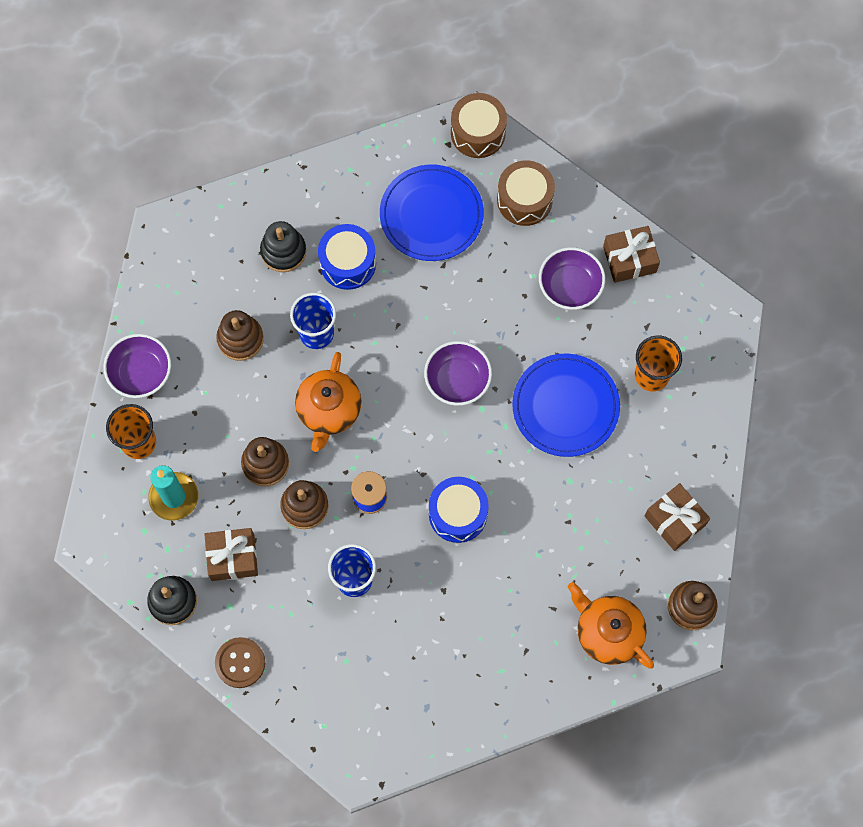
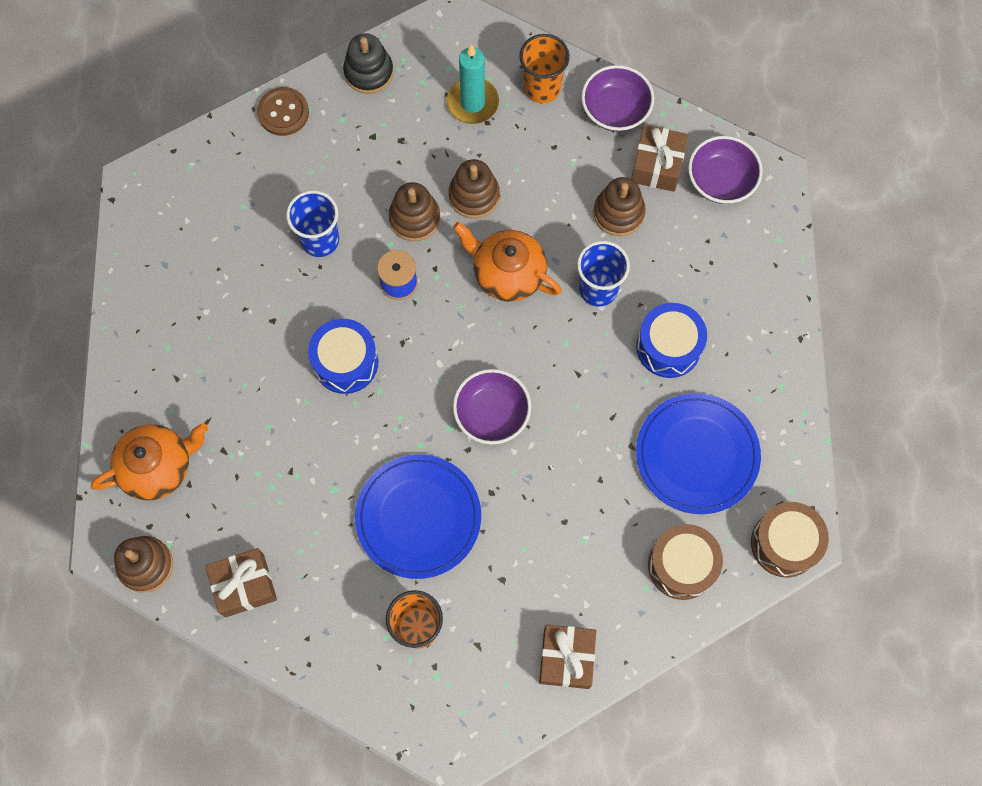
camera: 110 degrees right, 0 degrees up
(233, 557) = (389, 137): brown gift -> brown gift (657, 165)
(283, 251) = (704, 286): black stacking toy -> none
(570, 286) = (557, 576): purple bowl -> purple bowl (721, 181)

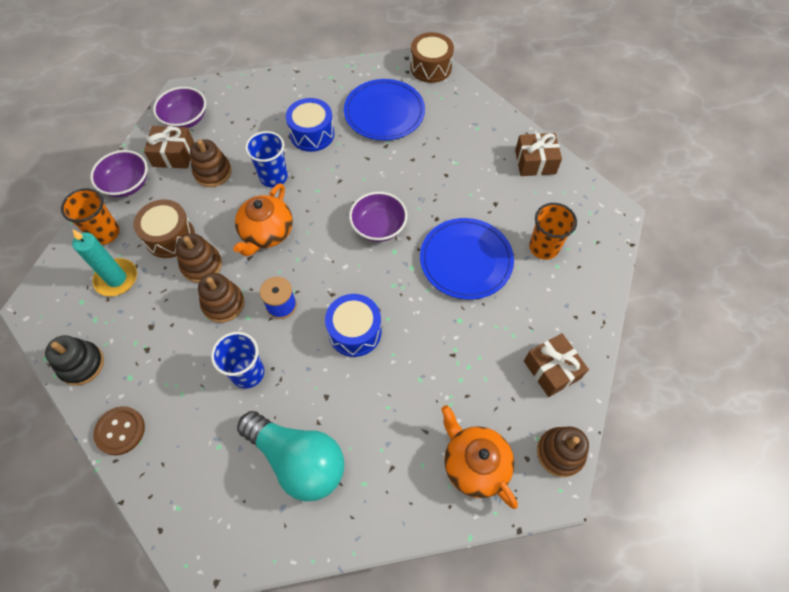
camera: 100 degrees left, 10 degrees down
(209, 284) = (298, 460): none -> turquoise light bulb
(682, 565) = (458, 112): brown drum -> brown drum (170, 237)

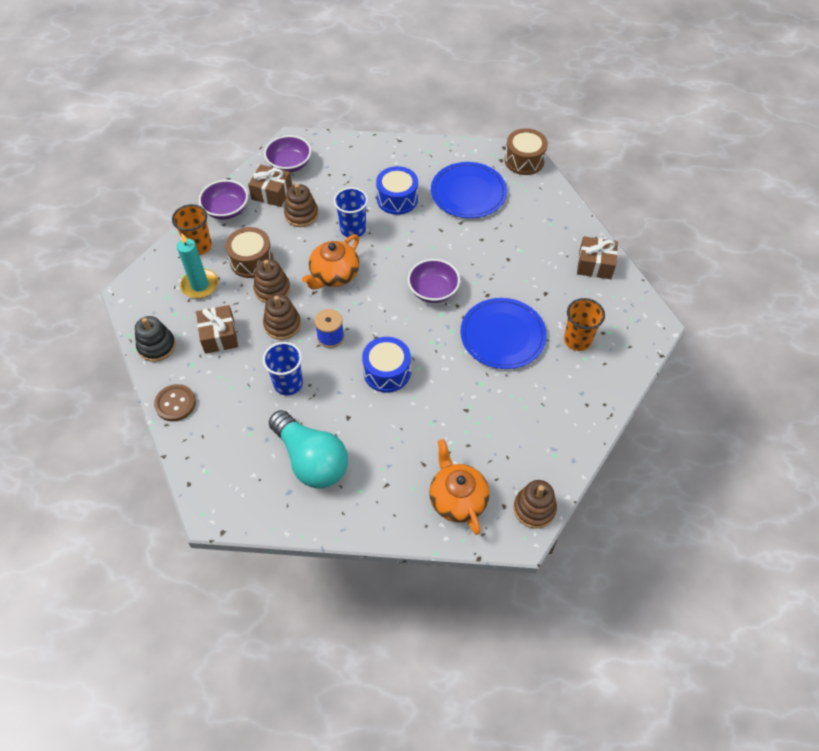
camera: 15 degrees right, 5 degrees down
(551, 370) = (549, 442): brown gift -> brown gift (219, 336)

